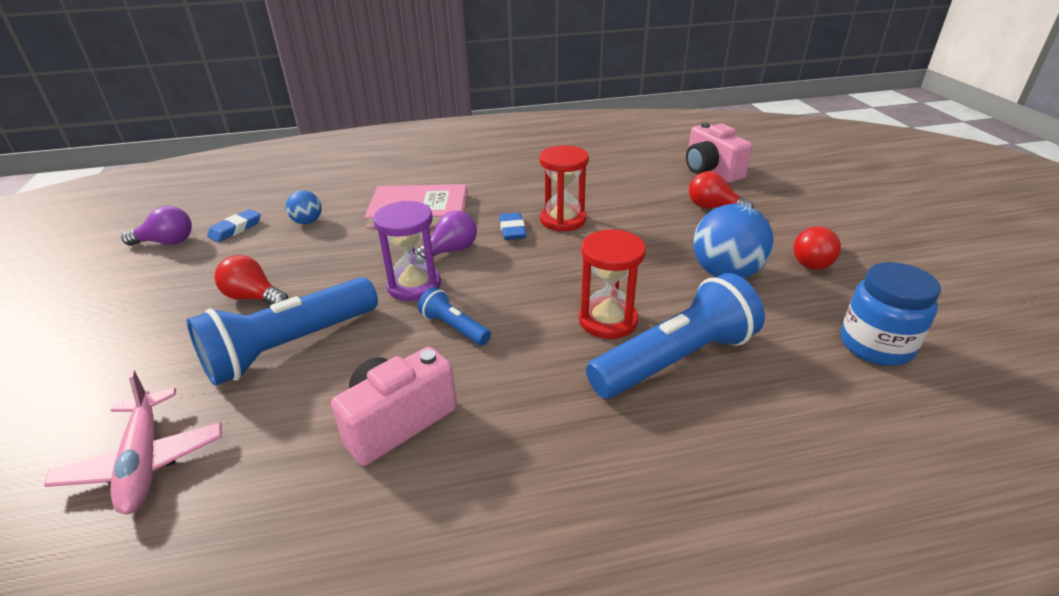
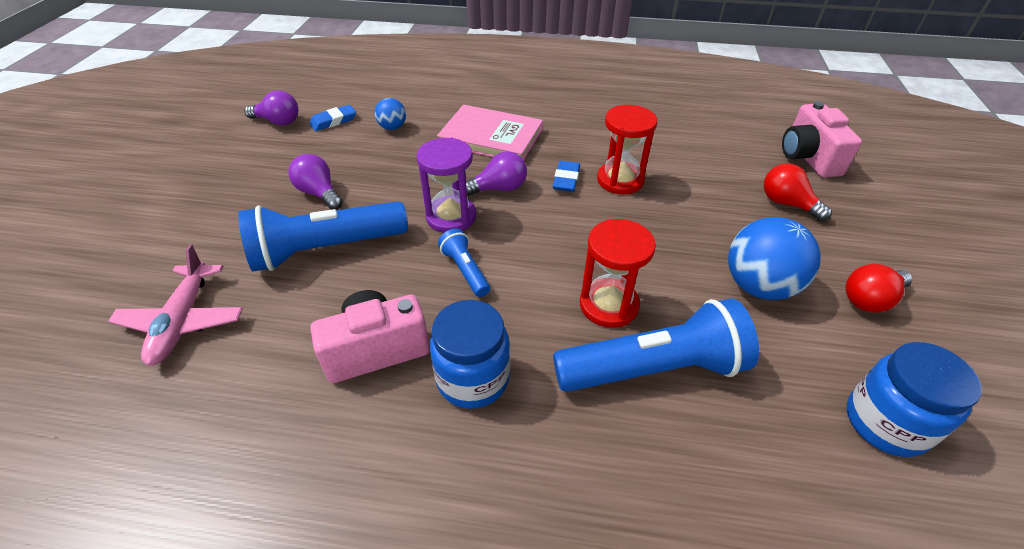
camera: 20 degrees right, 10 degrees up
(254, 297) = (319, 193): red light bulb -> purple light bulb
(513, 417) = (473, 379): none -> blue jar

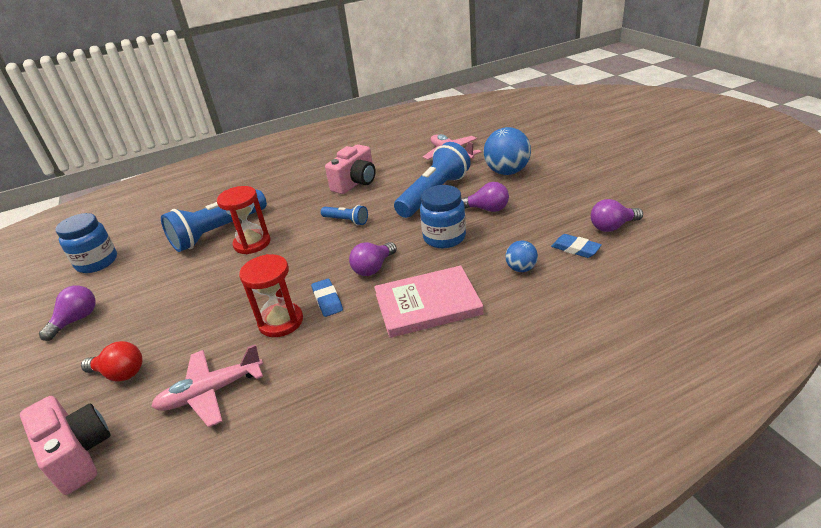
camera: 150 degrees right, 10 degrees down
(333, 121) = (575, 249): blue eraser -> blue eraser turned 75 degrees counterclockwise
(451, 217) = (385, 237): purple hourglass -> none
(473, 379) = (303, 194): blue jar -> blue jar (444, 237)
(698, 154) = (211, 392): none -> pink plane
(758, 286) = (156, 293): blue ball -> blue ball (507, 172)
(870, 299) = (76, 320): red light bulb -> purple light bulb

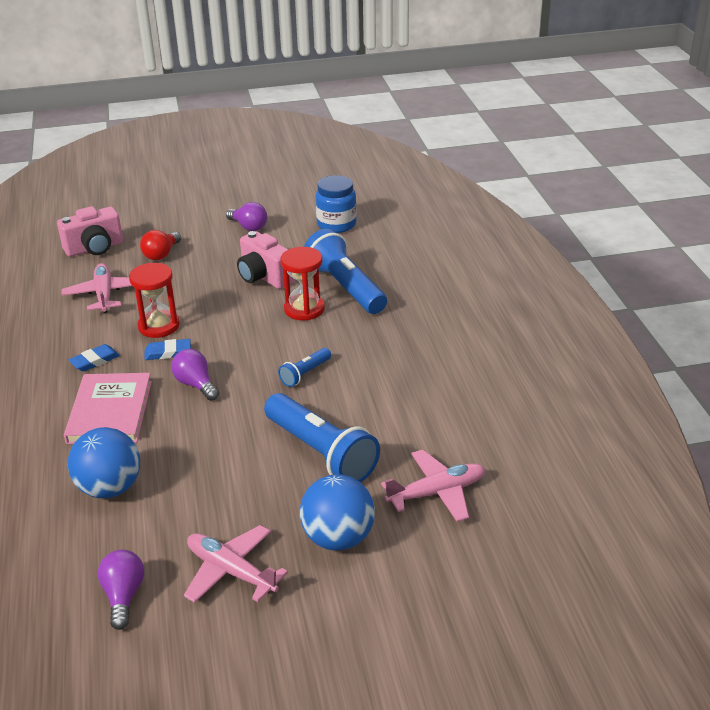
camera: 100 degrees right, 0 degrees up
(356, 183) = (398, 389): pink camera -> pink camera (264, 277)
(444, 237) = (213, 443): blue jar -> none
(486, 209) = (249, 491): purple light bulb -> none
(521, 269) = (110, 488): blue ball -> blue ball, size x1.89
(559, 196) = (231, 571): none -> pink plane
(575, 249) = (108, 544): blue eraser -> blue eraser (95, 361)

